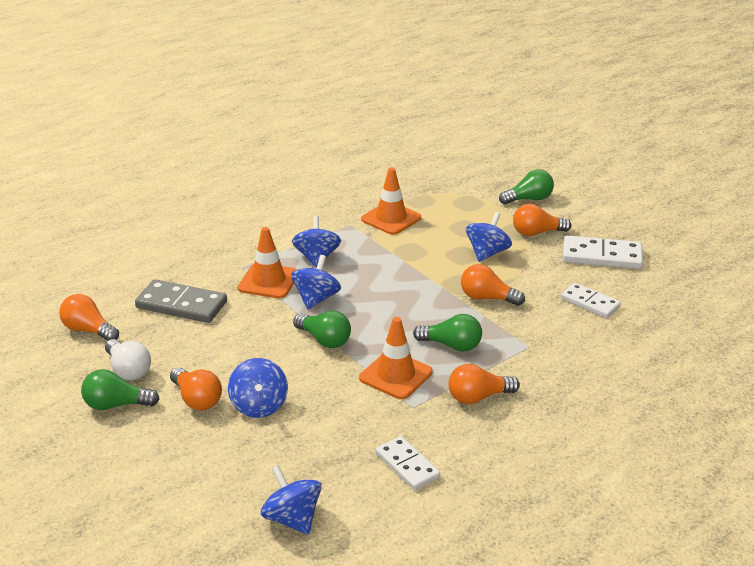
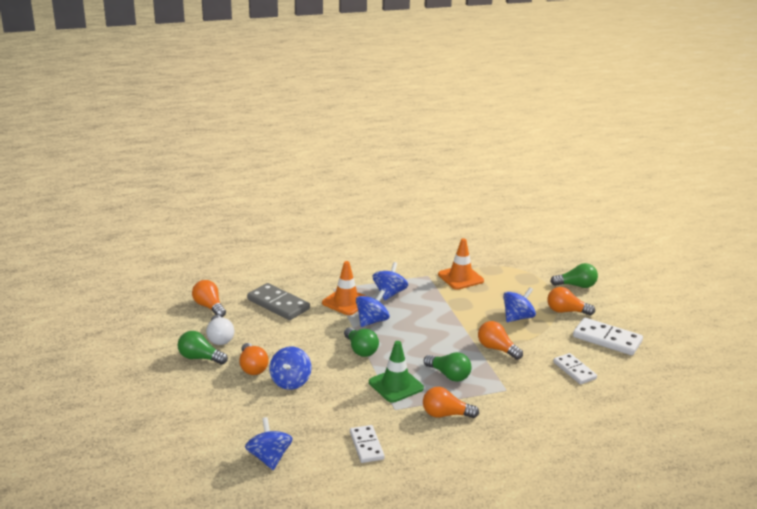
camera: 20 degrees right, 5 degrees down
(396, 375) = (396, 385): orange traffic cone -> green traffic cone

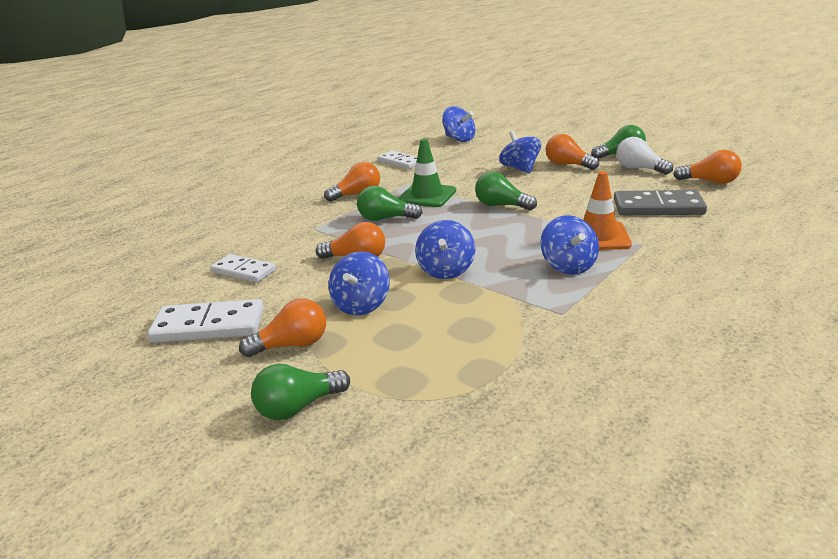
camera: 150 degrees right, 0 degrees up
(372, 321) = (534, 231): blue spinning top -> blue spinning top (446, 270)
(460, 278) = (510, 331): orange traffic cone -> none

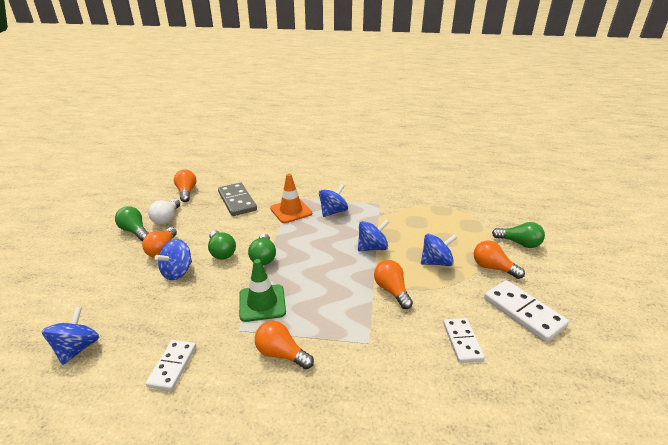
camera: 125 degrees left, 5 degrees up
(385, 219) = (321, 307): green light bulb -> green light bulb (221, 252)

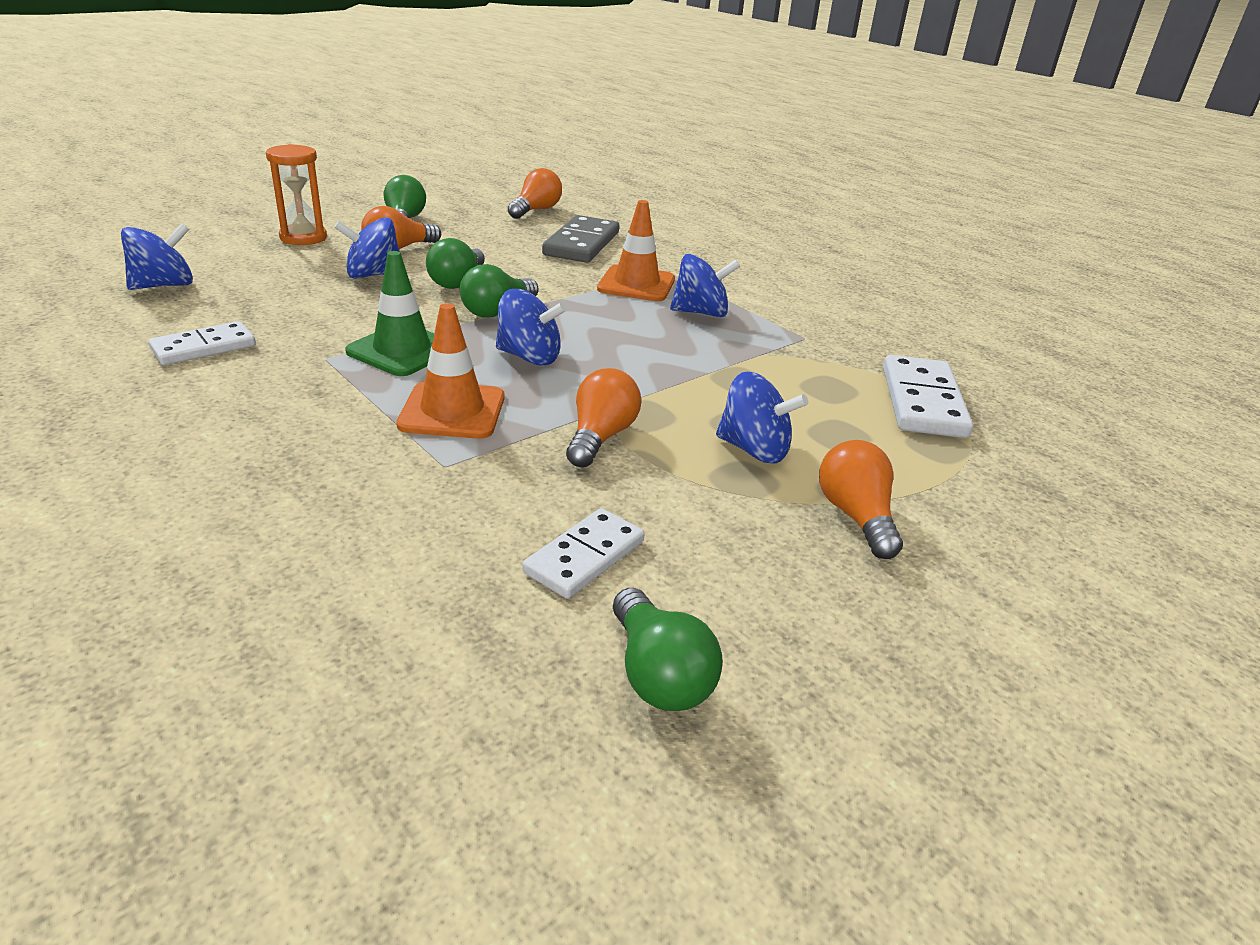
camera: 40 degrees right, 0 degrees up
(100, 271) = (303, 238): none -> orange hourglass
(167, 218) = (461, 224): white light bulb -> none
(281, 354) = (322, 406): orange light bulb -> none
(330, 317) = (452, 411): none -> orange traffic cone
(372, 247) = (677, 378): blue spinning top -> blue spinning top (529, 357)
(519, 243) = (1001, 521): green light bulb -> green light bulb (658, 674)
(523, 312) = (785, 602): white domino -> white domino (922, 401)

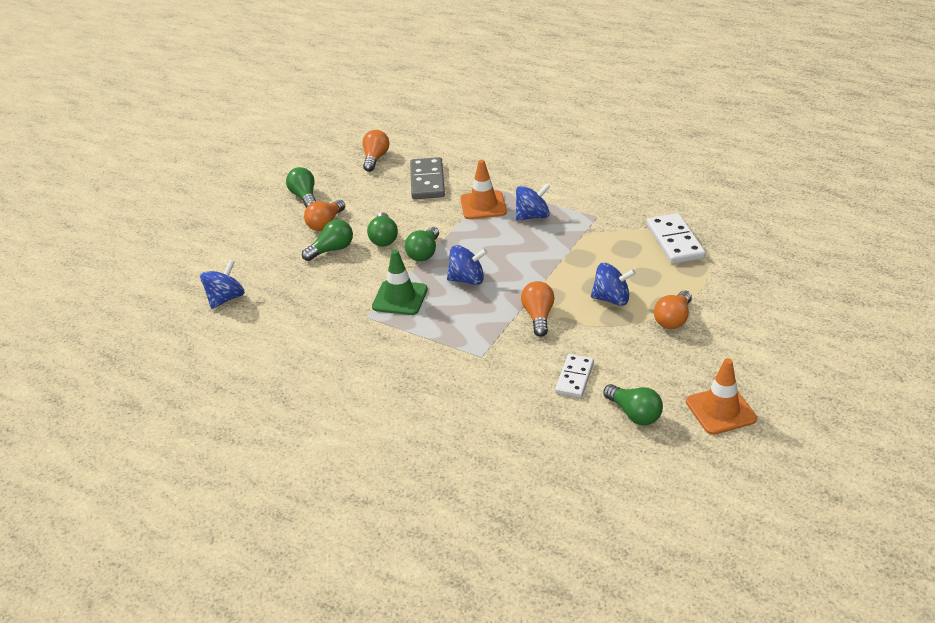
camera: 15 degrees left, 5 degrees up
(204, 347) = (298, 332): white domino -> none
(303, 238) = (260, 233): orange hourglass -> none
(373, 275) = (332, 250): blue spinning top -> green light bulb
(452, 411) = (458, 326): orange traffic cone -> orange traffic cone (720, 410)
(855, 516) = (673, 319): orange light bulb -> orange light bulb turned 120 degrees counterclockwise

